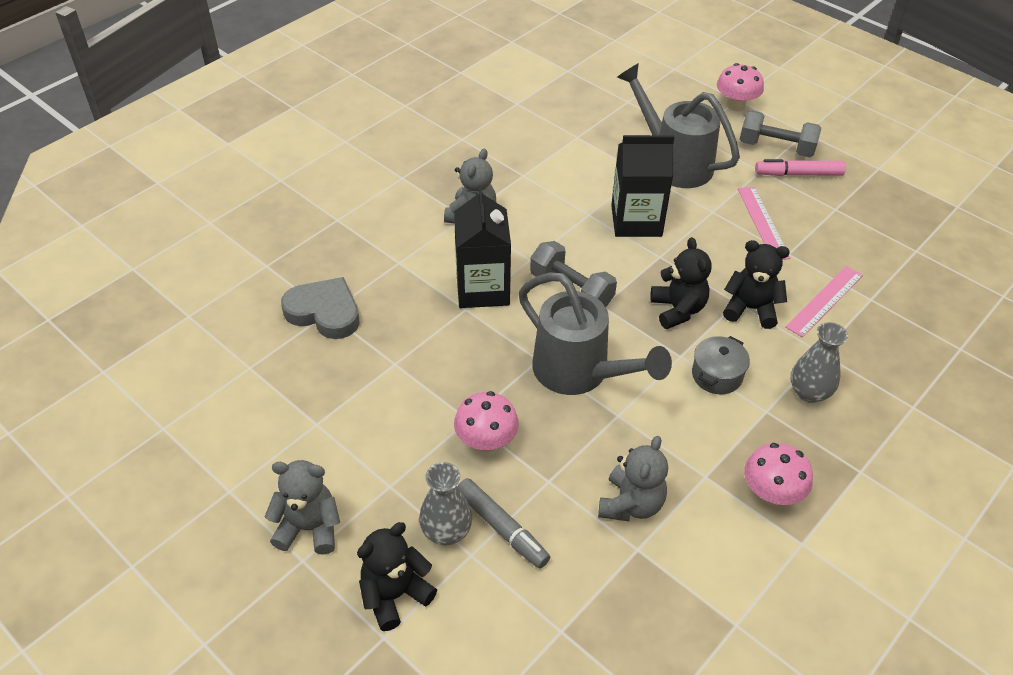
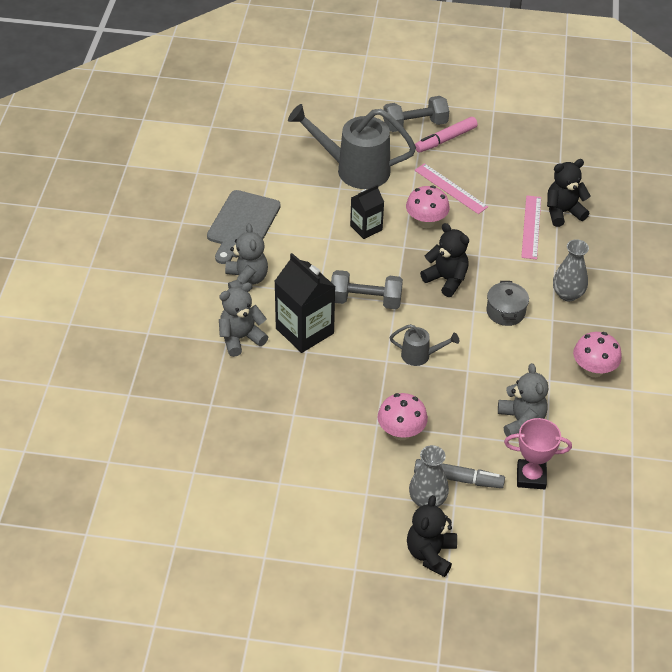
camera: 35 degrees left, 0 degrees up
(309, 528) = (340, 548): grey teddy bear -> grey teddy bear (241, 338)
(324, 312) = (208, 406): grey heart -> none
(516, 164) = (242, 224): none -> grey cutting board
(579, 373) = (420, 355): grey watering can -> grey watering can, size x0.48
(587, 575) = (531, 477): none -> pink trophy
(636, 221) = (366, 228): black carton -> black carton, size x0.60
(735, 105) = (360, 102): pink mushroom -> pink mushroom (426, 222)
(750, 309) = (491, 255): black teddy bear -> black teddy bear (563, 212)

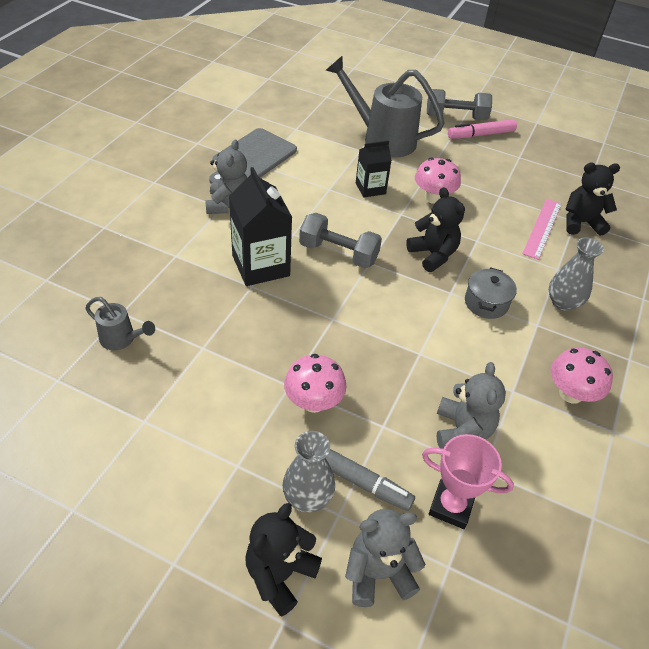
camera: 15 degrees right, 0 degrees up
(241, 338) = (192, 256): grey teddy bear -> grey teddy bear (378, 573)
(420, 355) = (372, 323): grey watering can -> grey watering can (121, 339)
(450, 188) = (470, 175): pink ruler -> none

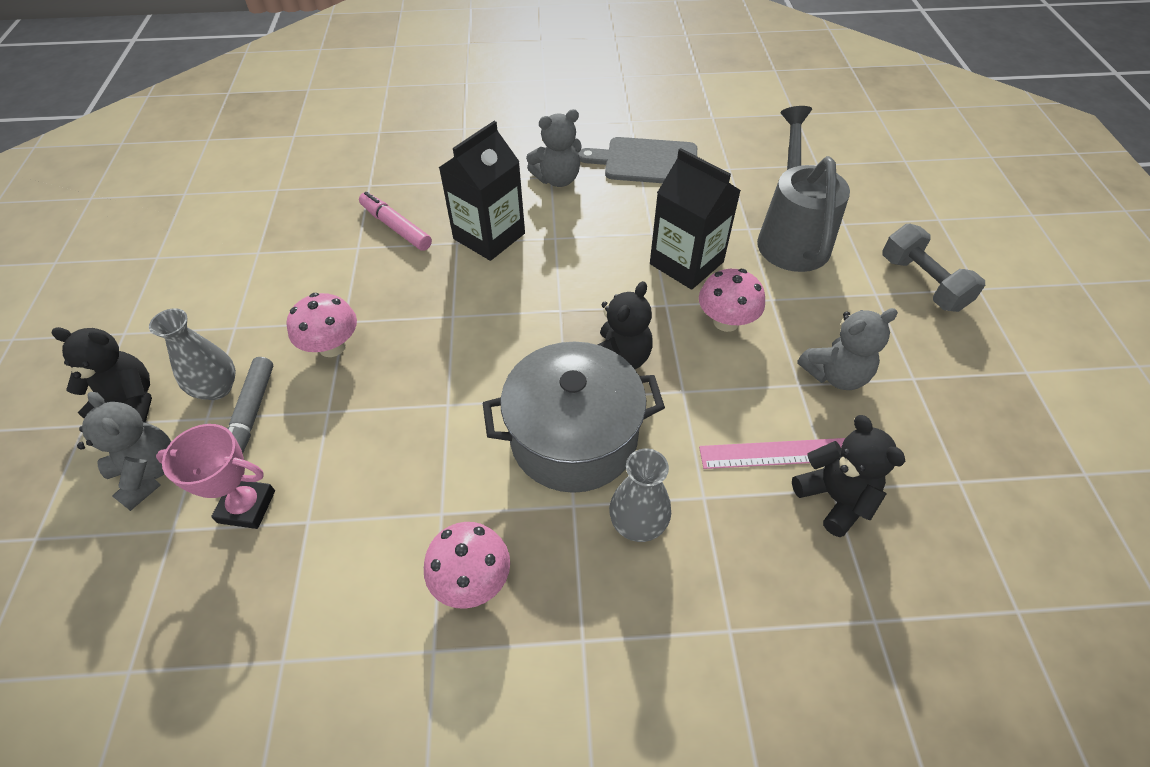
camera: 65 degrees right, 5 degrees up
(121, 339) = (338, 199): grey watering can -> none
(338, 253) = (553, 281): grey dumbbell -> none
(370, 188) = (686, 263): black carton -> black carton, size x1.67
(451, 506) = (247, 506): pink trophy -> pink trophy turned 75 degrees counterclockwise
(462, 430) = (354, 482): grey teddy bear -> grey teddy bear (835, 374)
(481, 135) = (914, 321): pink marker -> pink marker (396, 227)
(486, 303) = (573, 438): grey pot -> grey pot, size x2.06

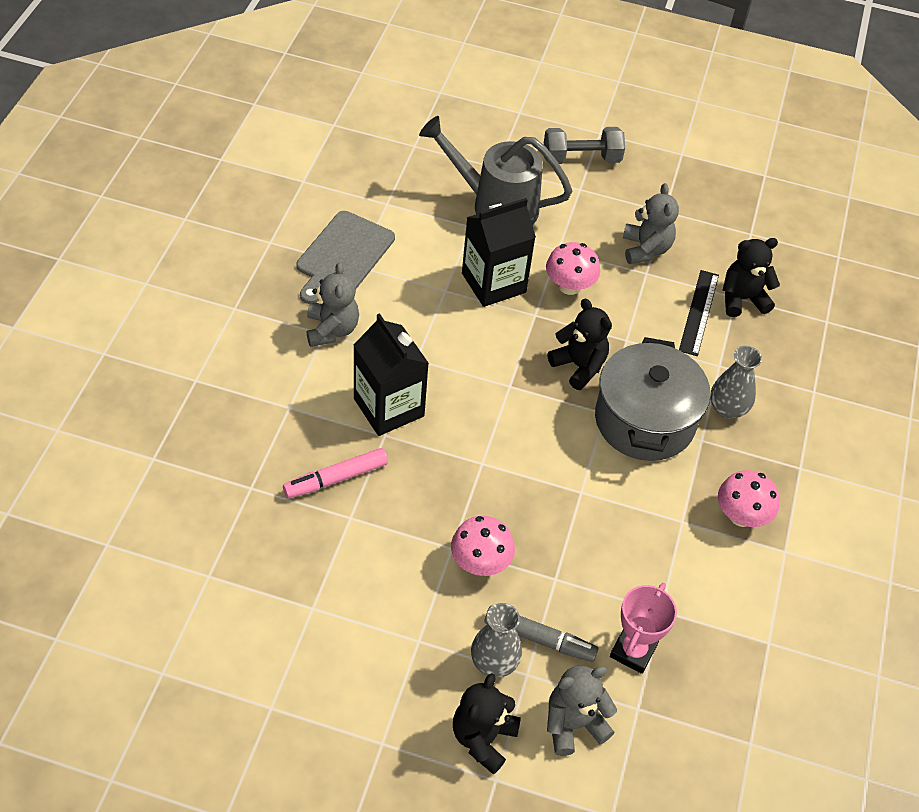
camera: 75 degrees left, 0 degrees up
(776, 453) = (698, 312): pink ruler -> black ruler

